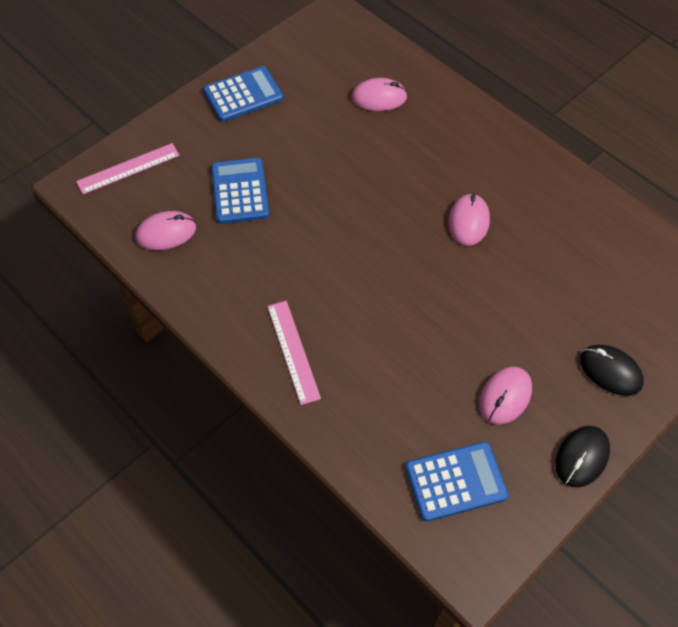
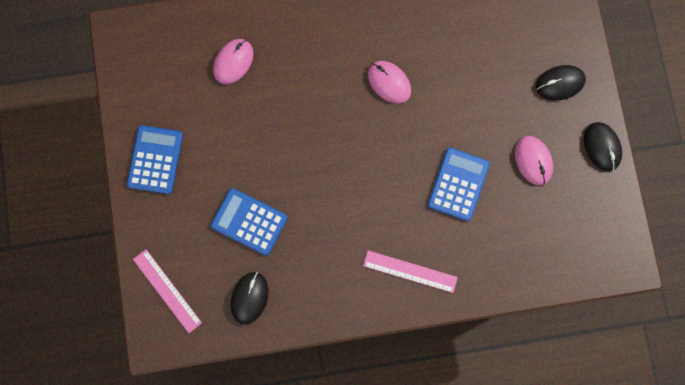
camera: 55 degrees left, 20 degrees up
(128, 168) = (167, 290): pink ruler -> pink ruler turned 45 degrees counterclockwise
(166, 233) = (249, 298): pink mouse -> black mouse
(455, 481) = (567, 233): blue calculator -> blue calculator (458, 184)

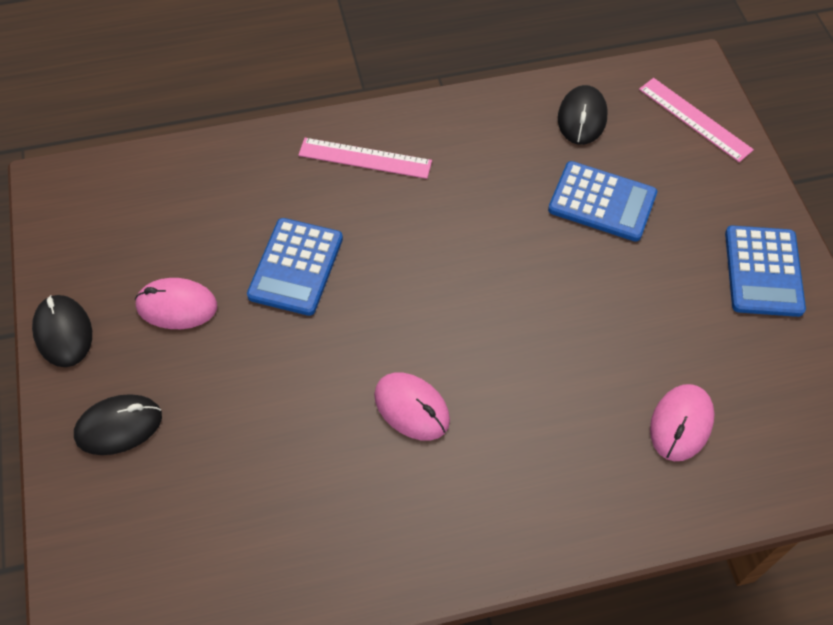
camera: 175 degrees right, 20 degrees down
(533, 161) = (177, 306): pink mouse -> pink mouse turned 60 degrees counterclockwise

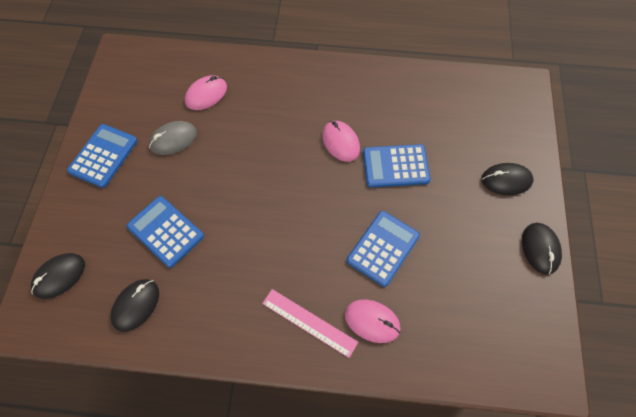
camera: 160 degrees left, 5 degrees up
(177, 306) = (465, 245): pink mouse -> pink mouse (372, 321)
(308, 394) = (395, 166): none -> blue calculator
(680, 328) = (173, 139): none -> grey mouse
(694, 119) = (59, 276): pink ruler -> black mouse

